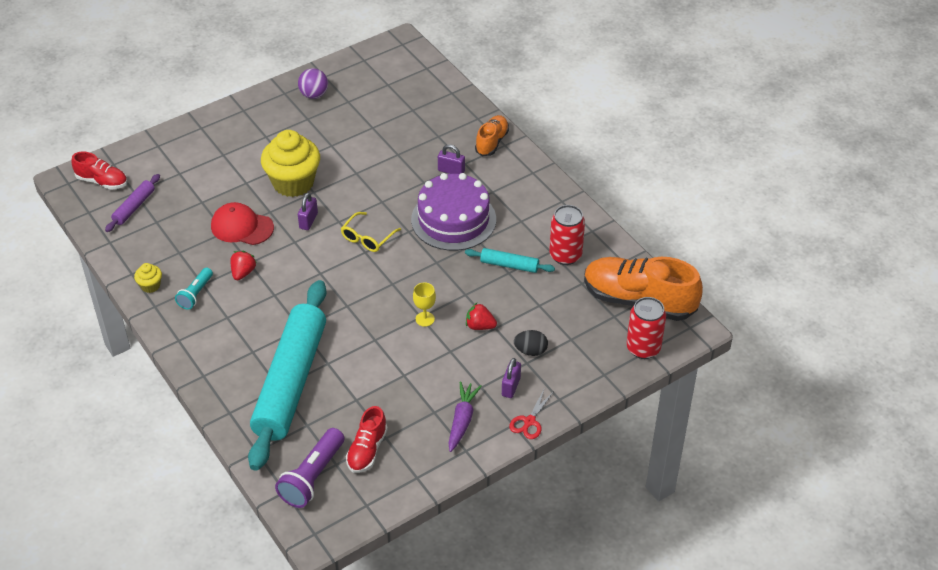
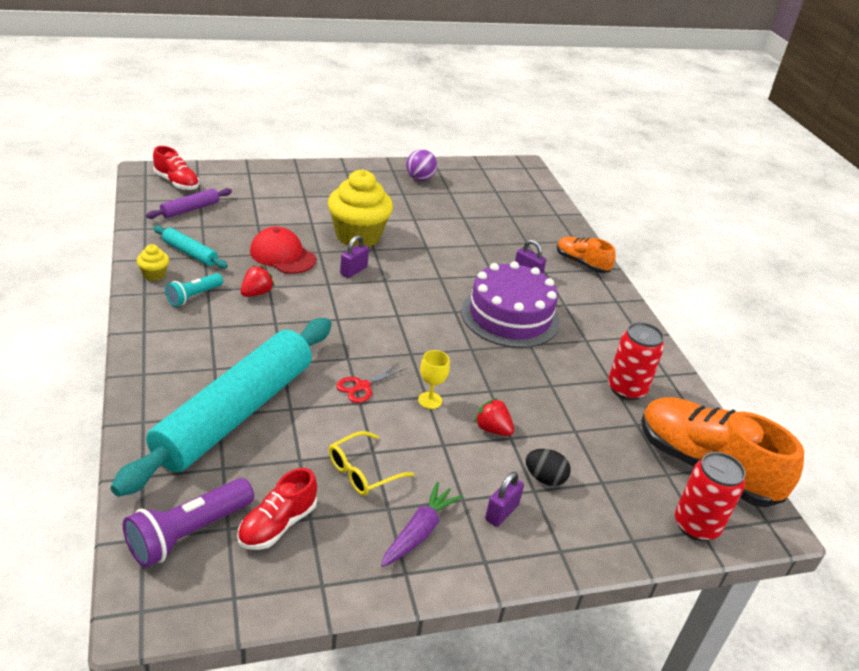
camera: 15 degrees right, 10 degrees down
(367, 238) = (407, 304): yellow glasses -> yellow glasses (362, 471)
(492, 142) = (582, 263): orange shoe -> orange shoe turned 90 degrees counterclockwise
(509, 265) = (555, 378): turquoise rolling pin -> turquoise rolling pin (190, 253)
(529, 422) = (508, 566): red scissors -> red scissors (362, 386)

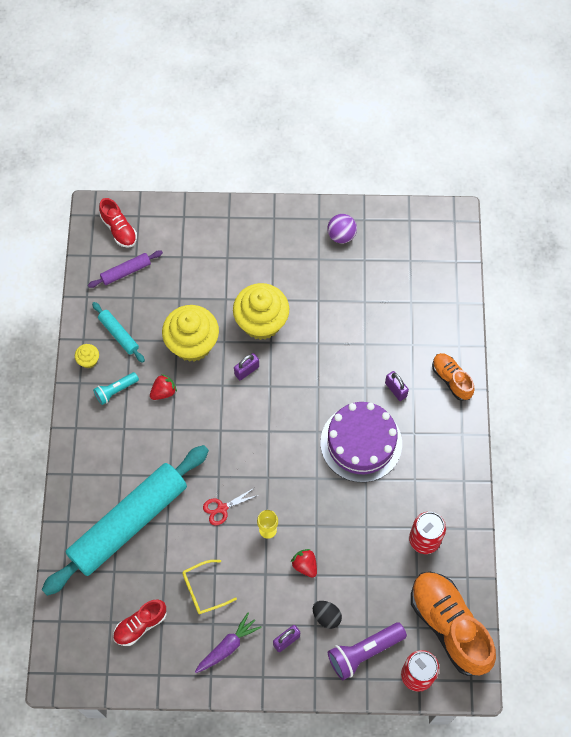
camera: 20 degrees right, 30 degrees up
(188, 533) = (86, 622): purple flashlight -> purple flashlight (364, 652)
(282, 255) = (192, 344): red cap -> yellow cupcake

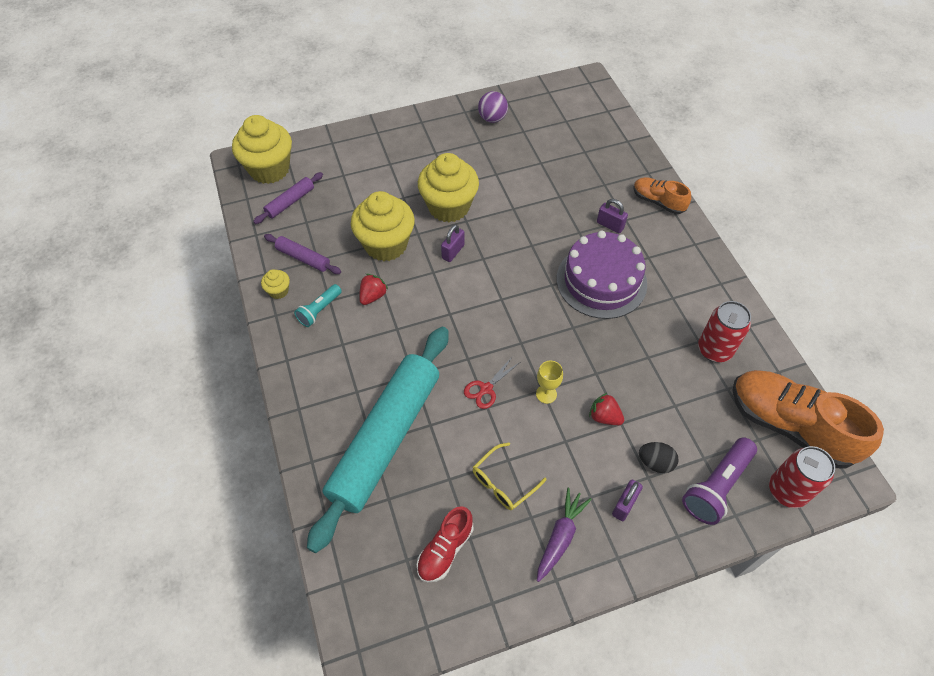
camera: 20 degrees left, 10 degrees down
(119, 229) = (269, 169): red shoe -> yellow cupcake
(119, 334) = (303, 258): turquoise rolling pin -> purple rolling pin

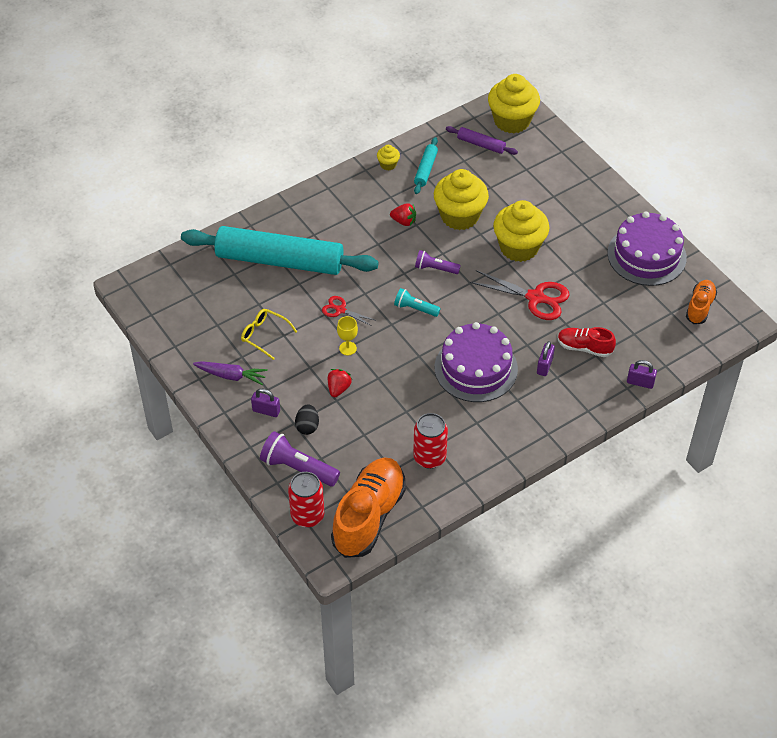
camera: 75 degrees right, 5 degrees down
(303, 258) = (425, 169): purple rolling pin -> turquoise rolling pin
(319, 310) = (378, 193): turquoise flashlight -> turquoise flashlight (415, 308)
(445, 549) = (205, 313): red shoe -> red shoe (584, 347)
(453, 252) = (469, 261): purple padlock -> purple padlock (640, 382)
(453, 283) = (435, 268): none -> purple flashlight
(492, 118) = (646, 255): purple ball -> purple cake
(520, 210) = (536, 298): none -> red scissors
(658, 202) = (590, 399): orange shoe -> orange shoe (700, 307)

